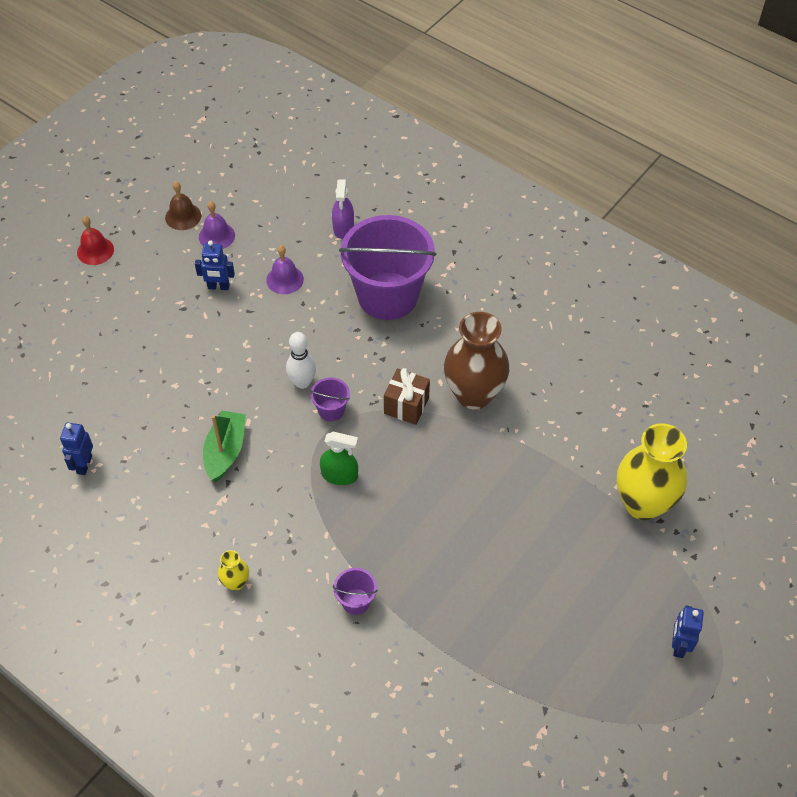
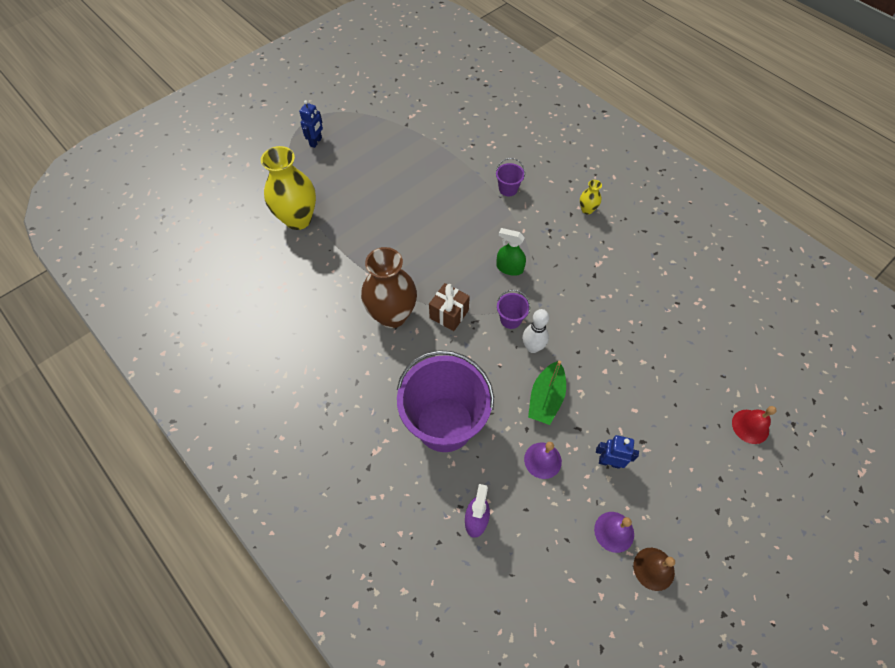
camera: 170 degrees left, 5 degrees up
(84, 465) = (708, 304): blue robot -> none
(95, 250) = (745, 533): red bell -> red bell (750, 426)
(225, 451) = (597, 298): green boat -> green boat (546, 398)

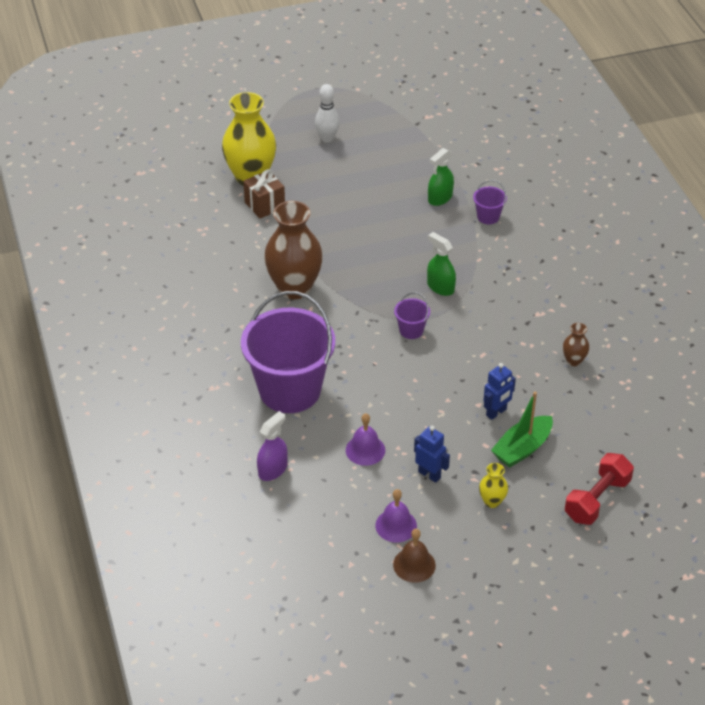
camera: 25 degrees right, 15 degrees down
(316, 142) = (310, 112): blue robot -> blue robot (496, 412)
(449, 314) = (351, 305): brown gift -> brown gift (264, 205)
(462, 185) = (440, 198): none -> green spray bottle
(532, 347) = (417, 360): white bowling pin -> white bowling pin (327, 138)
(546, 398) = (402, 405): green boat -> green boat (522, 448)
(587, 210) = (563, 262): yellow vase -> yellow vase (492, 501)
(650, 297) = (573, 361): none -> brown vase
(750, 426) = (597, 499): red bell -> red dumbbell

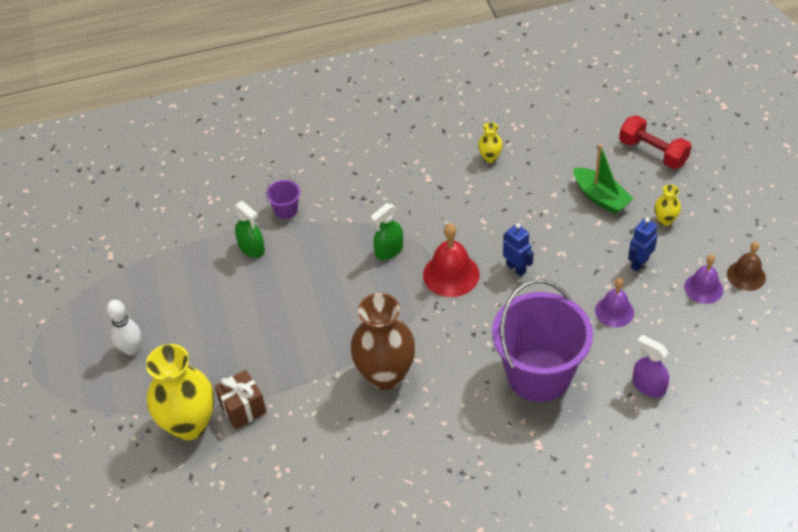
camera: 85 degrees left, 5 degrees up
(411, 330) = (451, 274): purple bucket -> red bell
(496, 412) = (558, 213): blue robot -> blue robot (516, 268)
(573, 361) = (490, 157): brown vase -> yellow vase

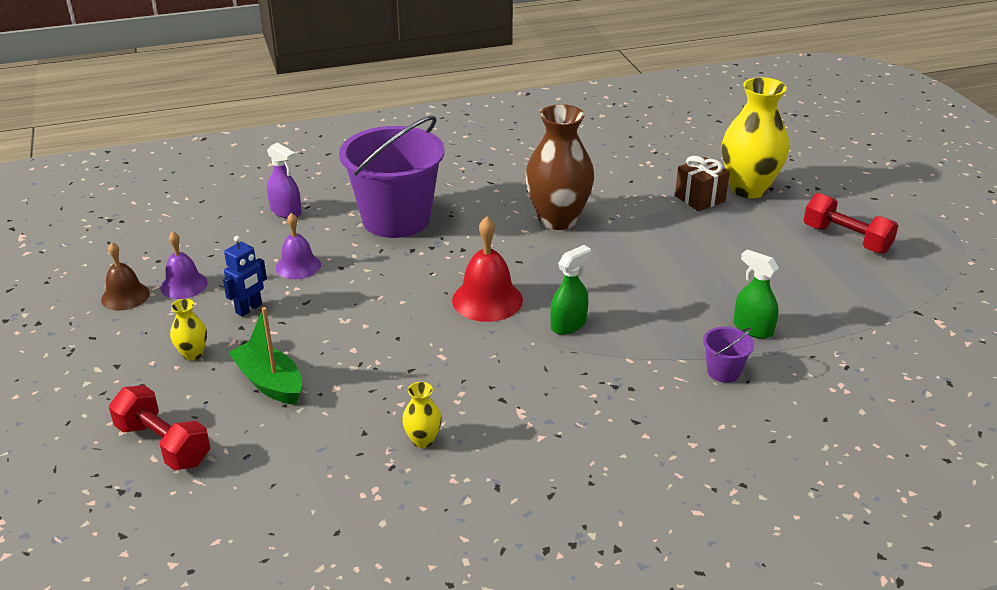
camera: 175 degrees right, 15 degrees down
(131, 349) = (846, 239): white bowling pin -> red dumbbell
(516, 268) = (405, 305): blue robot -> none

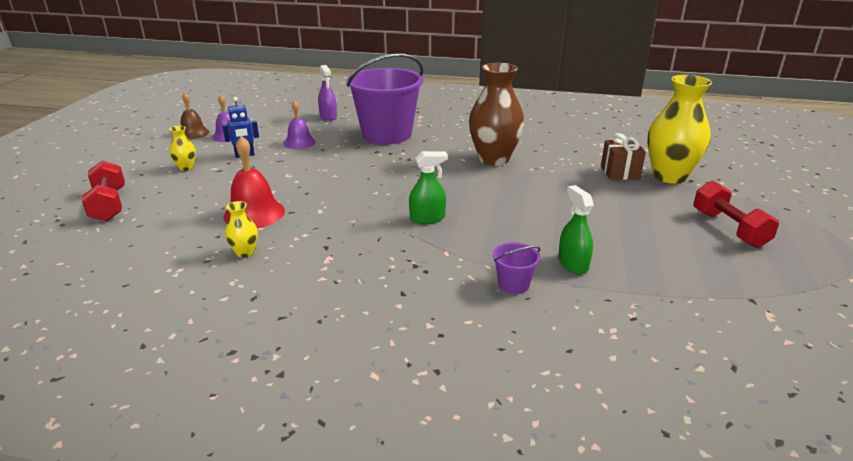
camera: 30 degrees right, 5 degrees down
(270, 382) = (204, 193): green boat -> none
(487, 300) = (389, 189): red bell -> red bell (254, 213)

